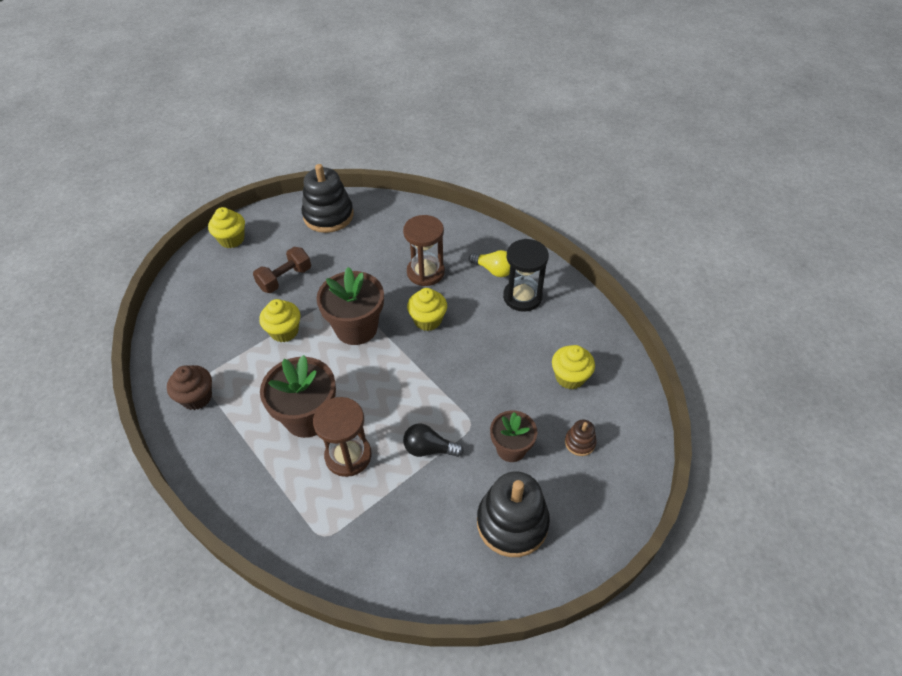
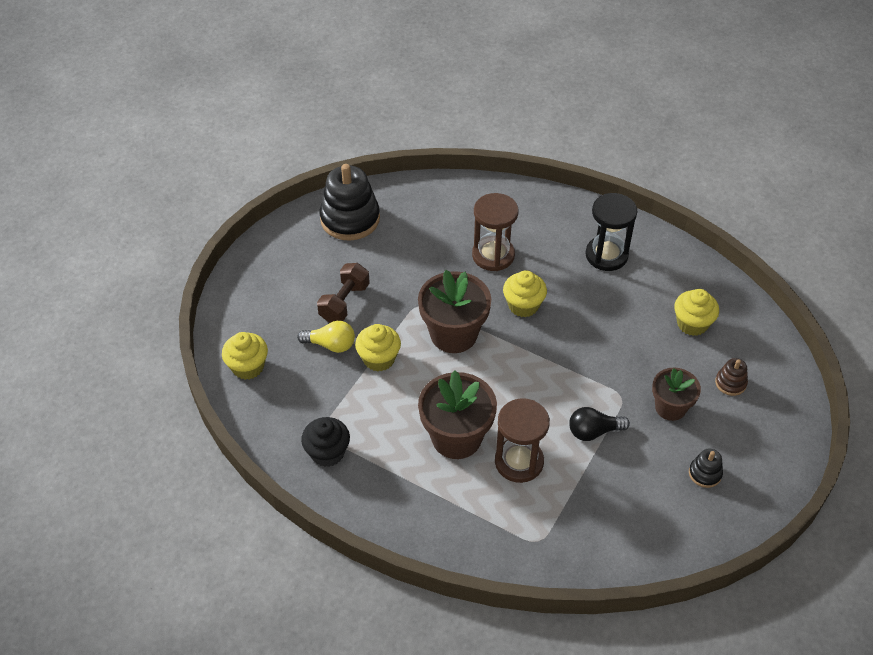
camera: 20 degrees left, 0 degrees up
(197, 397) = (327, 452): brown cupcake -> black cupcake
(232, 239) = (255, 274): yellow cupcake -> yellow cupcake (248, 367)
(493, 270) = (563, 234): yellow light bulb -> yellow light bulb (331, 345)
(512, 523) = (705, 473): black stacking toy -> black stacking toy, size x0.46

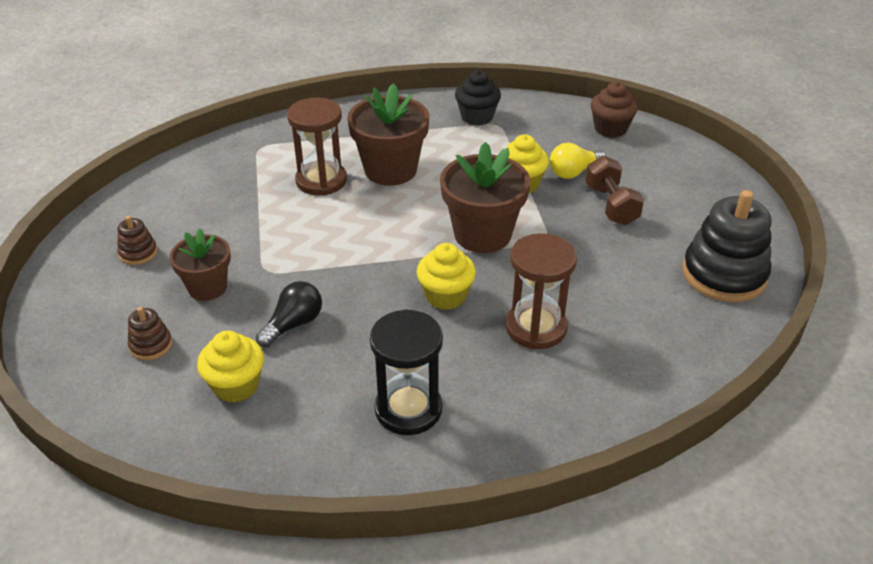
camera: 140 degrees right, 10 degrees down
(248, 367) = (610, 129): yellow cupcake -> brown cupcake
(593, 431) = (272, 231): black light bulb -> black light bulb (293, 324)
(705, 473) = (138, 253): black stacking toy -> brown stacking toy

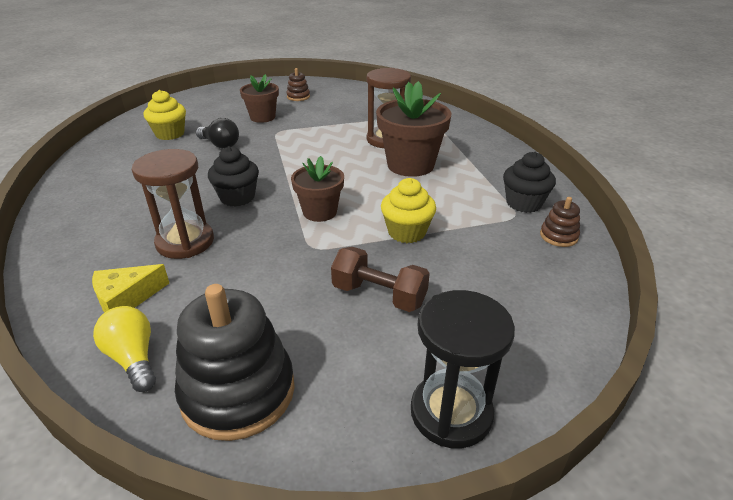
camera: 85 degrees right, 5 degrees down
(151, 345) = (214, 110): brown stacking toy -> brown stacking toy (558, 236)
(408, 409) = (120, 188): black hourglass -> black hourglass (451, 412)
(445, 296) = (237, 197): yellow cupcake -> black cupcake
(482, 234) = (320, 212): brown flower pot -> brown flower pot, size x0.63
(573, 172) = (439, 268): yellow light bulb -> yellow light bulb (133, 358)
(610, 129) = (554, 301): brown cupcake -> none
(611, 205) = (379, 295): brown dumbbell -> brown dumbbell turned 45 degrees clockwise
(630, 355) = (126, 298): none -> yellow cheese

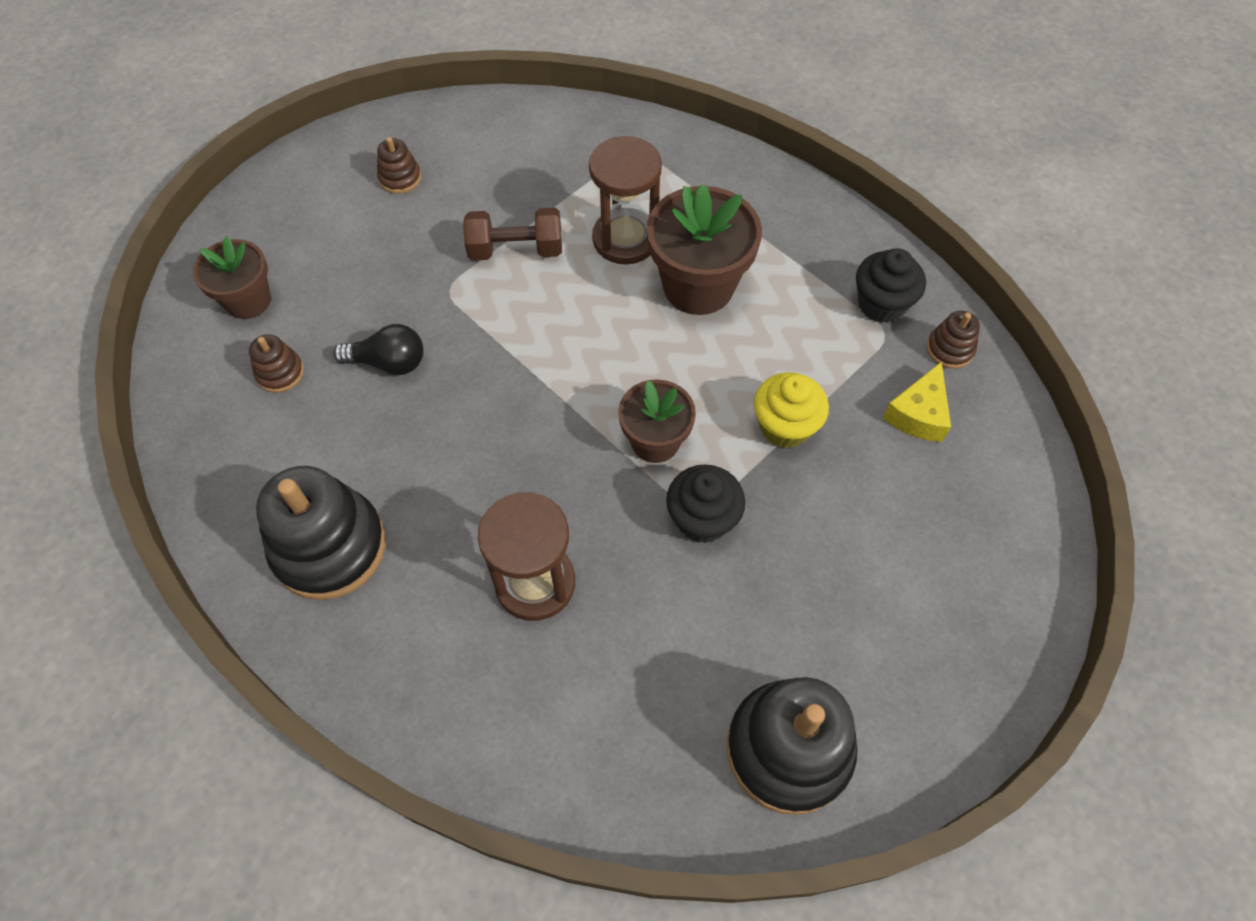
camera: 30 degrees left, 25 degrees up
(109, 192) = (329, 547): none -> black stacking toy
(126, 298) = (556, 706): yellow cheese -> yellow cheese (918, 414)
(133, 358) = (648, 775): yellow light bulb -> none
(170, 134) = (280, 373): yellow cupcake -> brown stacking toy
(237, 197) = (524, 466): black cupcake -> black cupcake (702, 519)
(262, 117) = (391, 262): brown flower pot -> brown flower pot (248, 301)
(379, 295) = (826, 546): brown dumbbell -> brown dumbbell (516, 250)
(451, 412) = (988, 657): black hourglass -> none

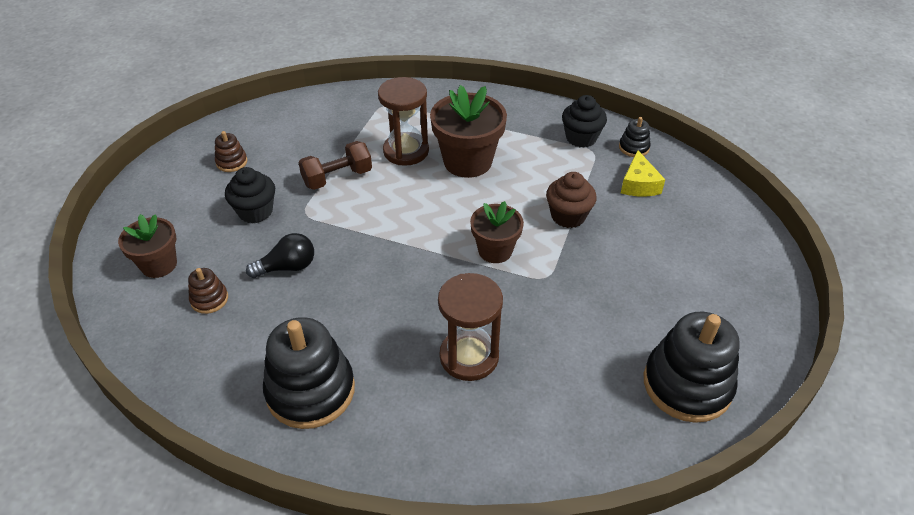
camera: 25 degrees left, 15 degrees down
(702, 519) = (552, 281): black cupcake -> black cupcake (255, 211)
(785, 426) = (568, 216): yellow cupcake -> brown cupcake
(950, 349) = (634, 148): brown stacking toy -> black stacking toy

